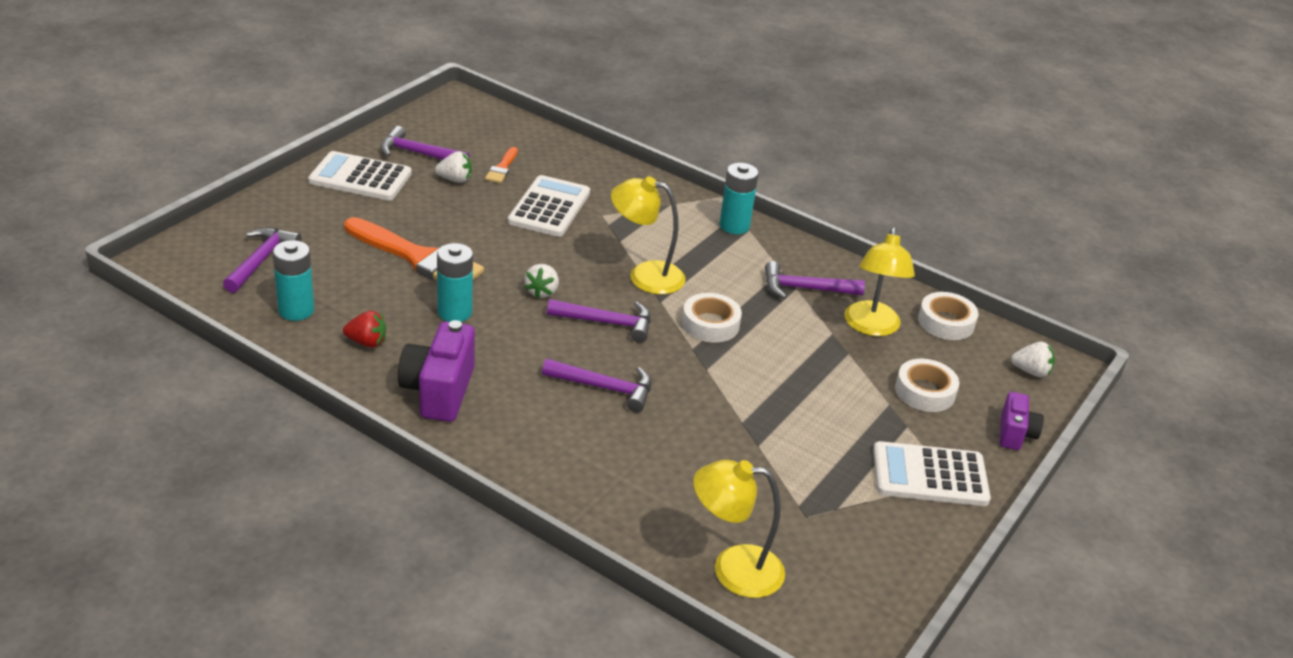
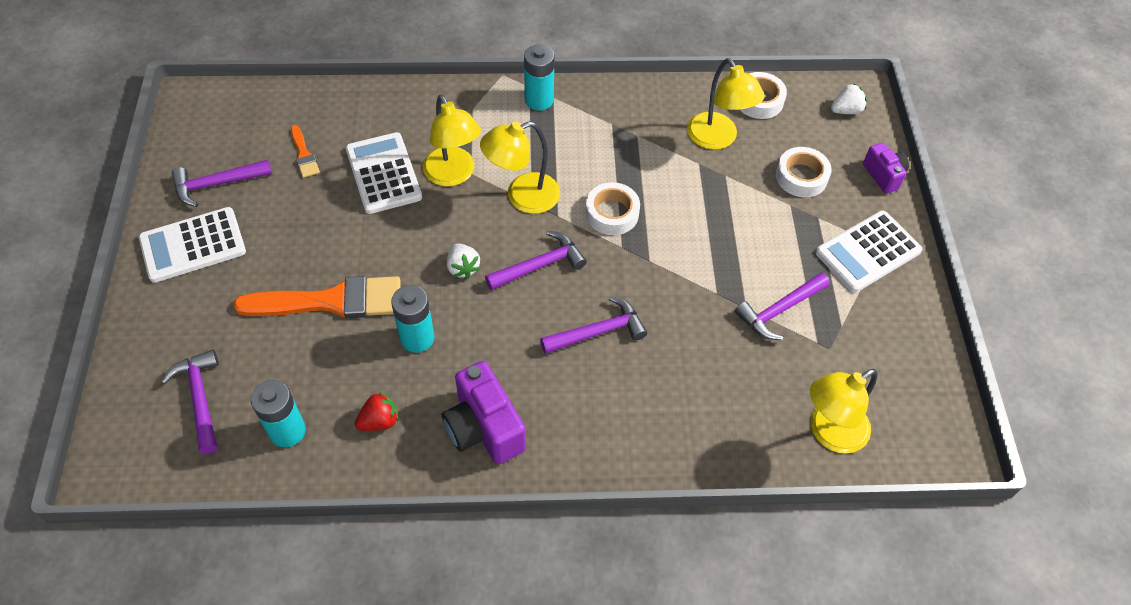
camera: 35 degrees left, 20 degrees up
(455, 179) = (277, 193): white strawberry -> none
(604, 235) = (453, 175): none -> yellow lamp
(805, 289) = (643, 132): purple hammer -> purple hammer (779, 310)

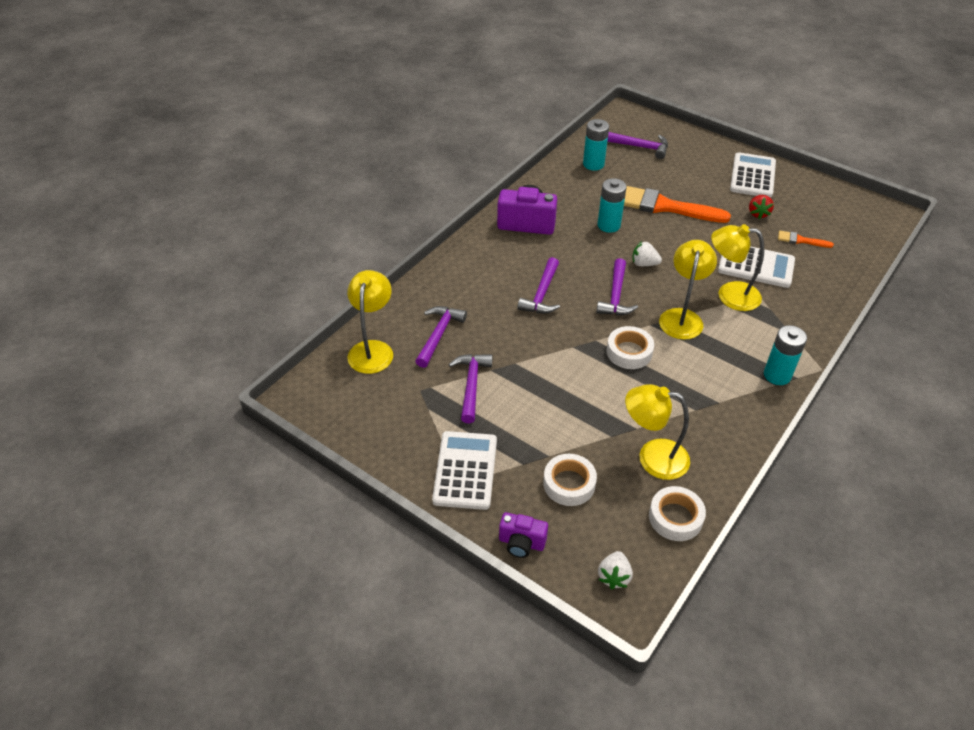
camera: 130 degrees right, 10 degrees down
(216, 184) = (799, 199): purple hammer -> purple hammer (439, 335)
(331, 301) = (665, 206): orange brush -> orange brush turned 75 degrees clockwise
(379, 421) = (568, 192): red strawberry -> red strawberry (758, 213)

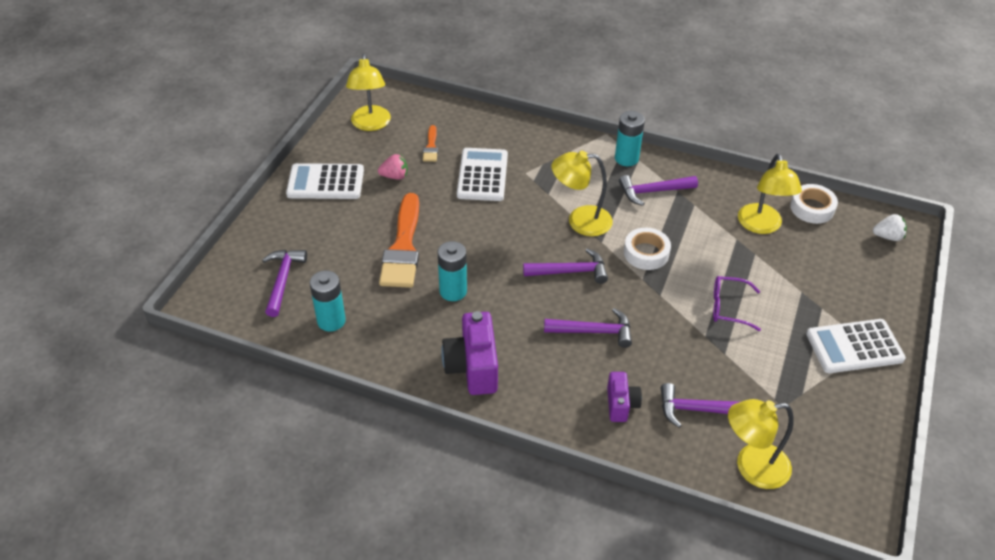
camera: 105 degrees left, 0 degrees up
(471, 385) = (753, 365): purple hammer -> purple hammer (653, 191)
(521, 543) = (898, 294): purple camera -> purple camera (621, 404)
(543, 391) = (729, 307): none -> purple glasses
(569, 484) = (822, 274): white tape -> none
(644, 264) = (510, 255): white strawberry -> none
(729, 295) = (534, 191): yellow lamp -> yellow lamp (370, 124)
(758, 213) = (395, 176): red strawberry -> pink strawberry

